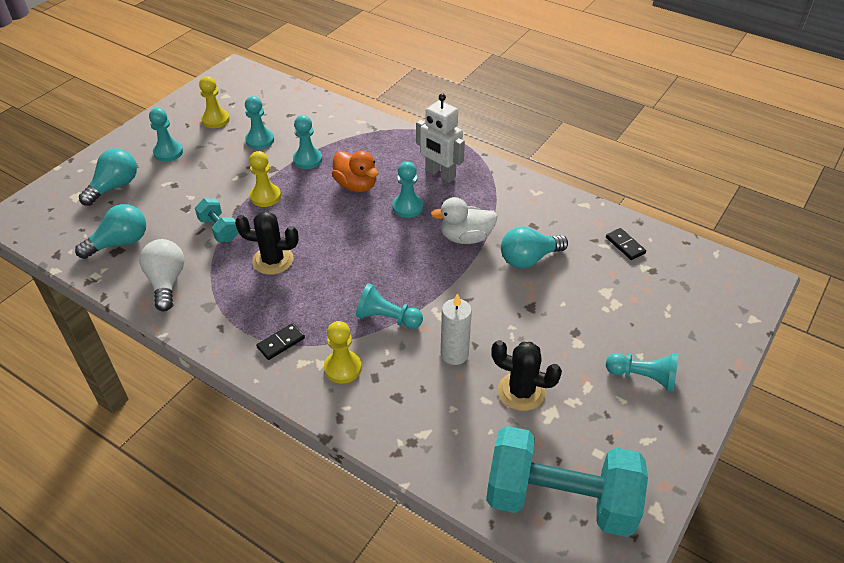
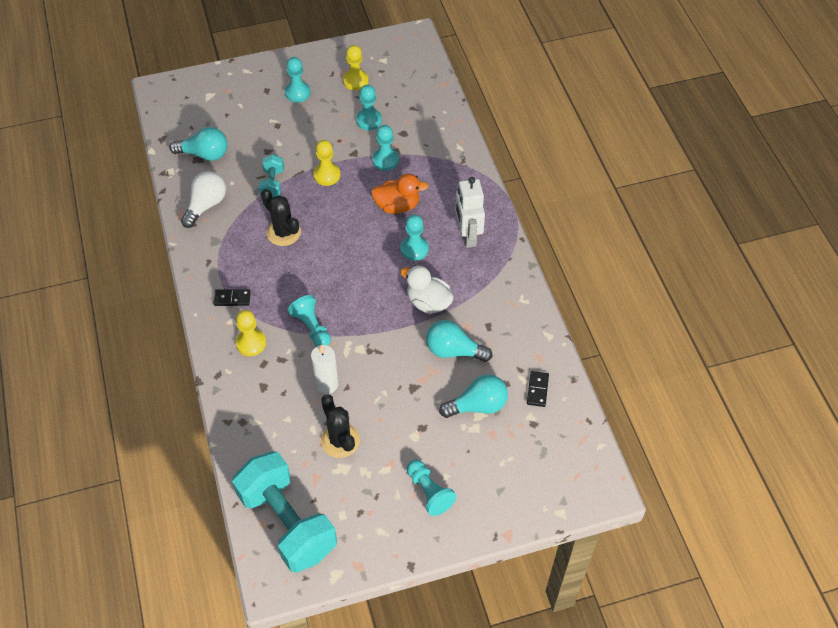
camera: 40 degrees right, 10 degrees up
(114, 187) = (239, 103): turquoise light bulb -> turquoise light bulb (478, 405)
(356, 185) = (397, 206): orange duck -> orange duck turned 90 degrees counterclockwise

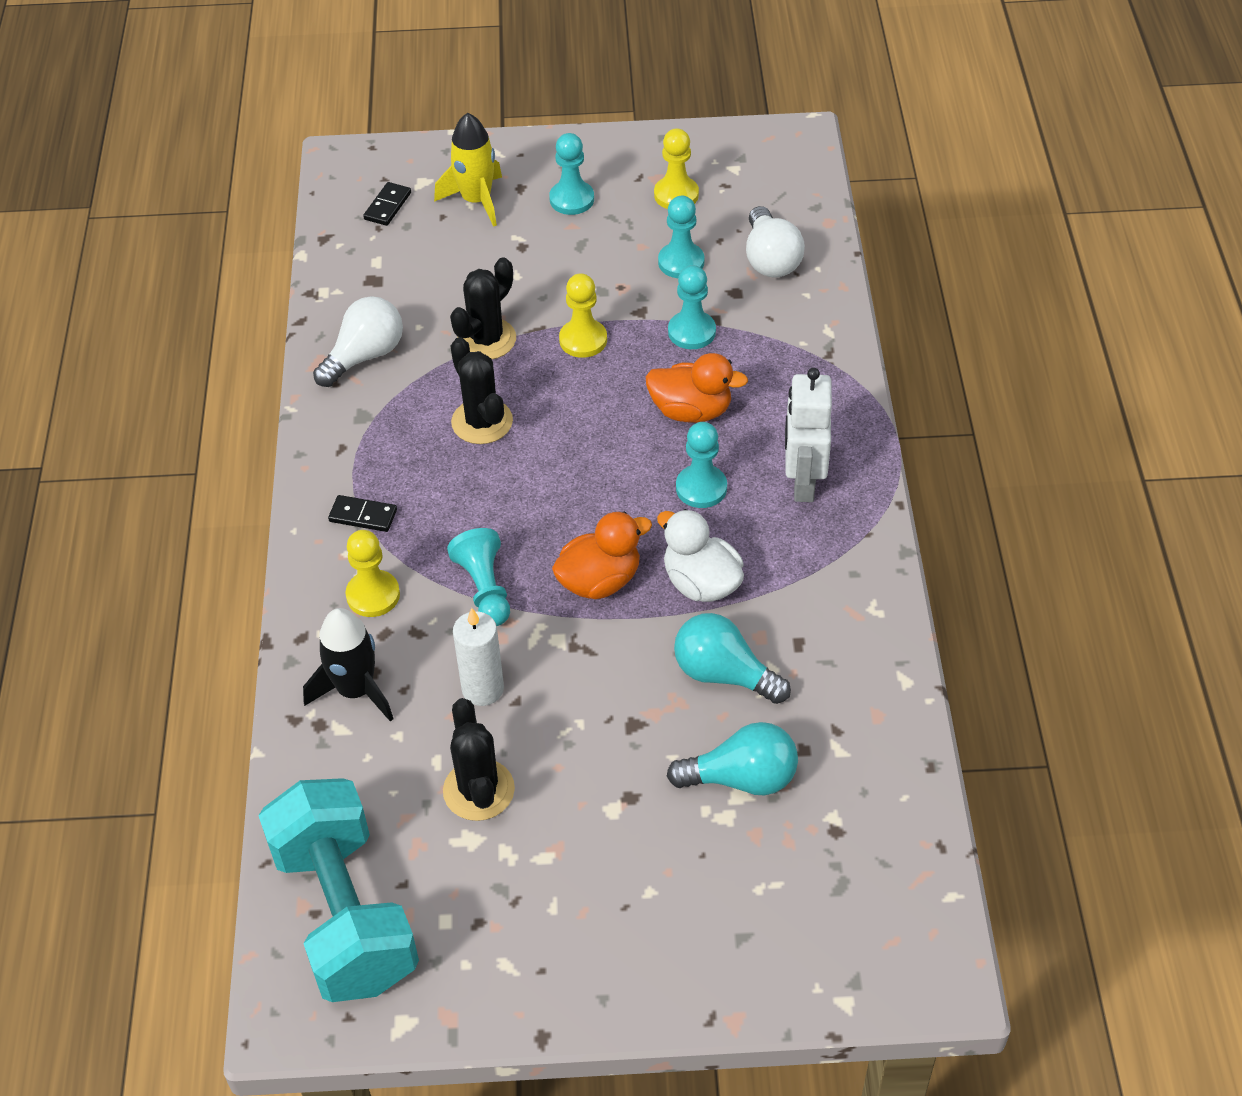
camera: 15 degrees right, 5 degrees down
(204, 154) = (387, 274): turquoise light bulb -> none
(243, 102) = (476, 200): none -> yellow rocket
(257, 398) = (356, 690): none -> black rocket
(272, 184) = (486, 339): turquoise dumbbell -> black cactus
(373, 311) = (599, 581): none -> orange duck
(417, 111) = (770, 259): none -> white light bulb
(429, 492) = (611, 913): turquoise pawn -> none
(537, 390) = (859, 772): black domino -> black domino (387, 206)

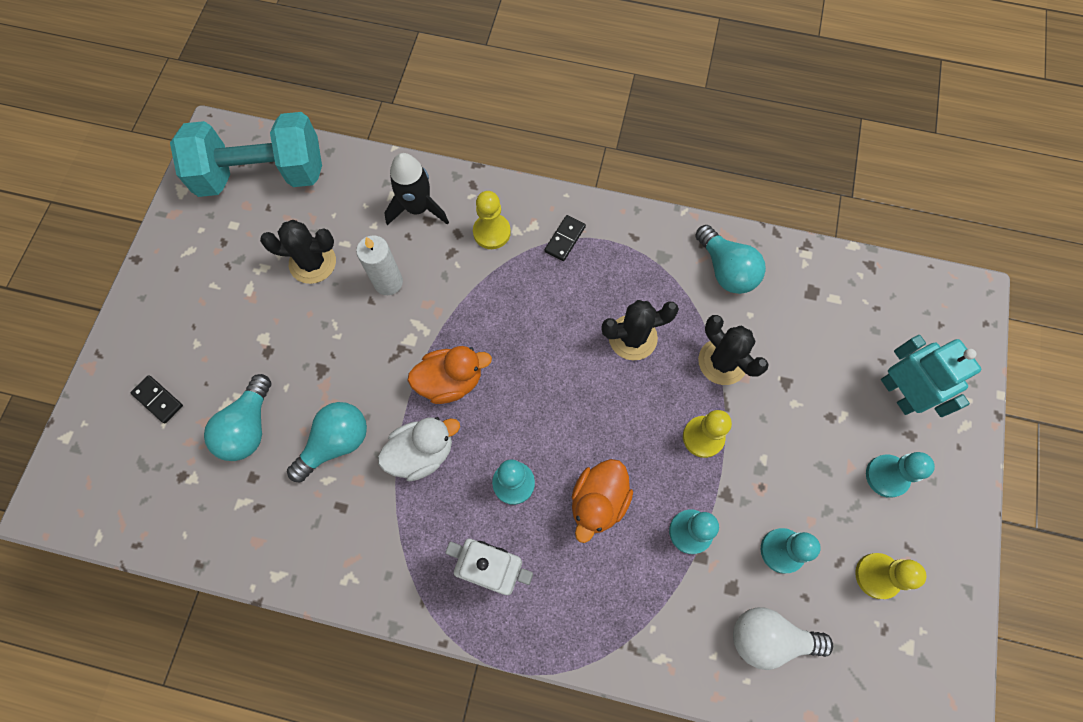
camera: 105 degrees right, 20 degrees up
(365, 356) = (726, 270): white light bulb -> turquoise light bulb
(387, 206) = (903, 320): black domino -> black domino (158, 399)
(476, 200) = (898, 393): yellow rocket -> turquoise robot
(485, 588) = (472, 303): turquoise pawn -> none
(599, 581) = (450, 381): orange duck -> orange duck turned 90 degrees counterclockwise

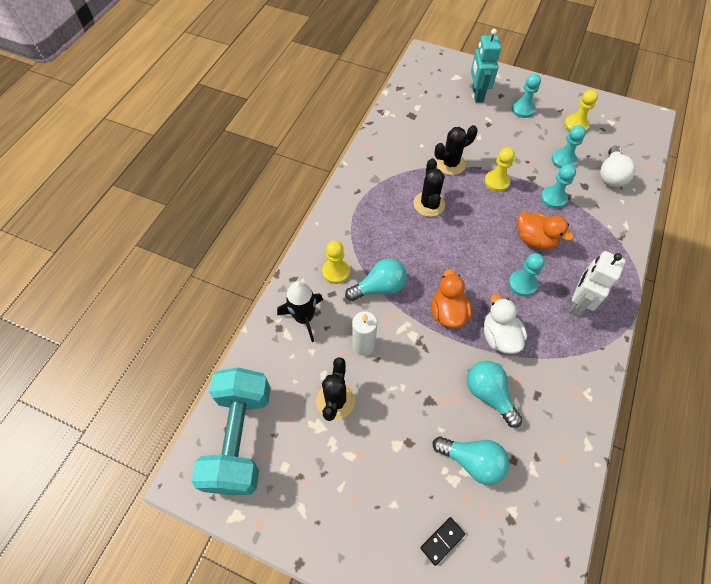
camera: 80 degrees left, 10 degrees down
(565, 239) = (351, 229): black domino -> none
(726, 270) = (390, 150): turquoise light bulb -> turquoise light bulb (379, 288)
(898, 393) = (477, 94): turquoise robot -> turquoise robot turned 75 degrees counterclockwise

